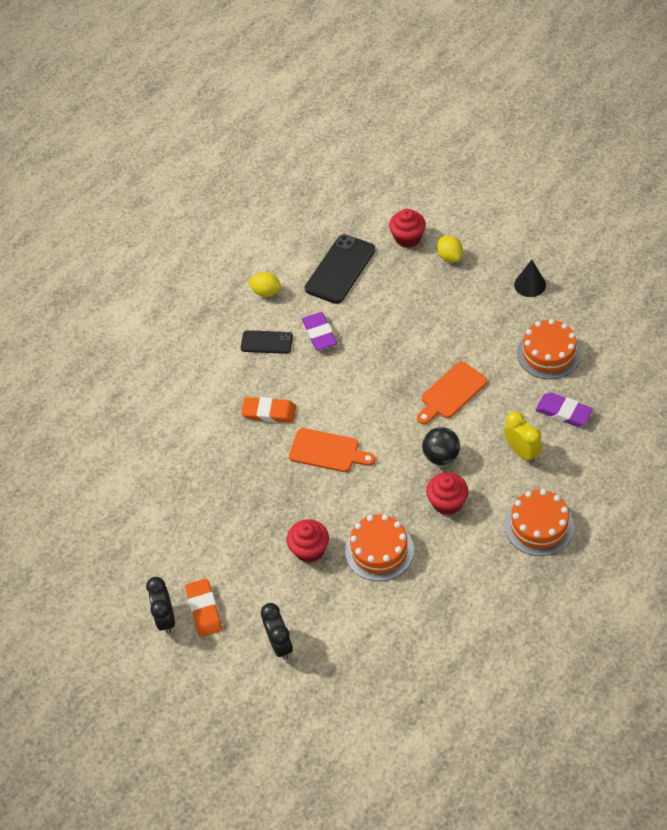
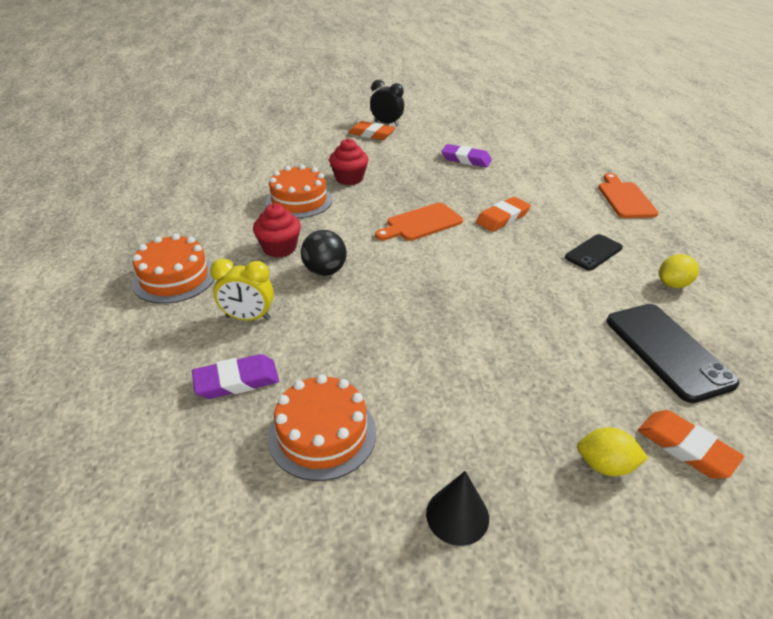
camera: 125 degrees right, 15 degrees down
(280, 644) = (305, 143): black clock -> none
(319, 333) = (571, 285): purple eraser -> purple eraser (466, 159)
(408, 238) = (686, 447): red cupcake -> orange eraser
(451, 393) = (381, 320): orange cutting board -> orange cutting board (625, 198)

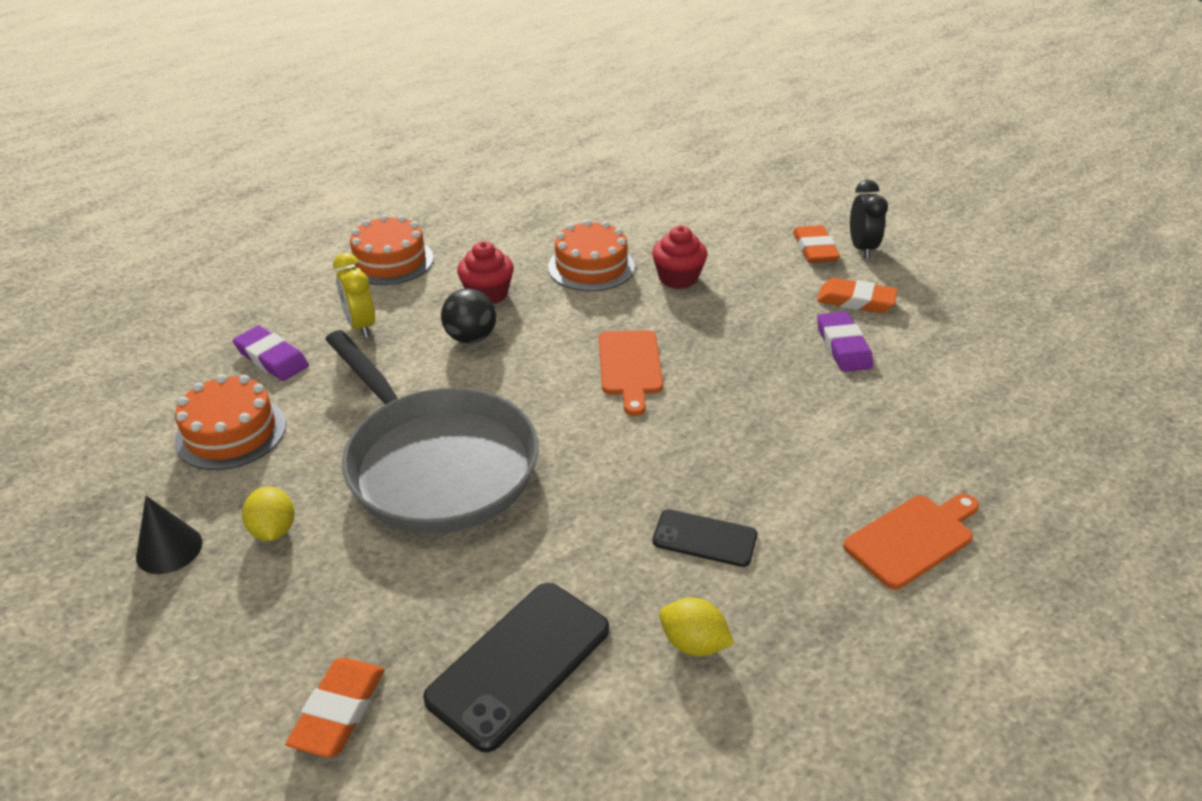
camera: 60 degrees right, 0 degrees up
(421, 223) = (630, 367): orange cutting board -> orange cutting board turned 120 degrees counterclockwise
(455, 329) = (435, 463): none -> grey pan
(502, 218) = (713, 428): orange eraser -> orange eraser (856, 300)
(605, 465) = (277, 642): yellow lemon -> yellow lemon (273, 530)

